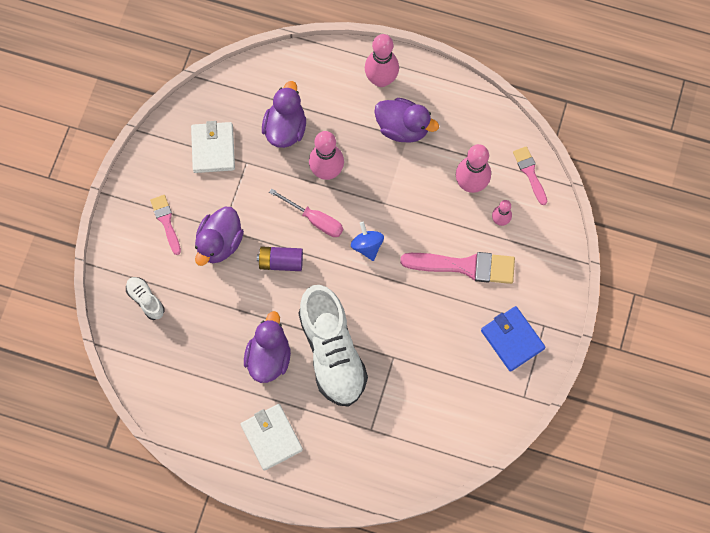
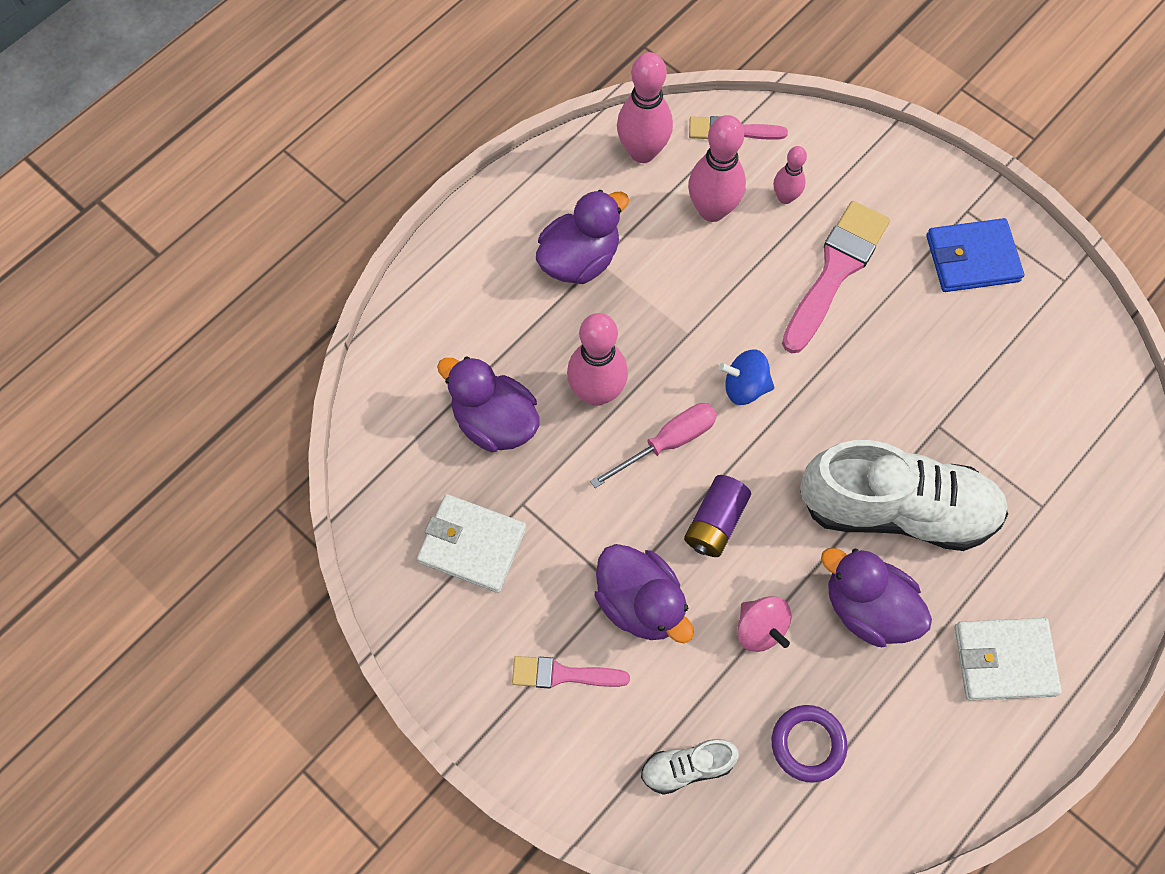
camera: 65 degrees left, 5 degrees down
(183, 354) = (808, 744): none -> purple ring
(233, 307) = (760, 629): none -> pink spinning top
(381, 79) = (487, 255): pink bowling pin -> pink bowling pin (642, 152)

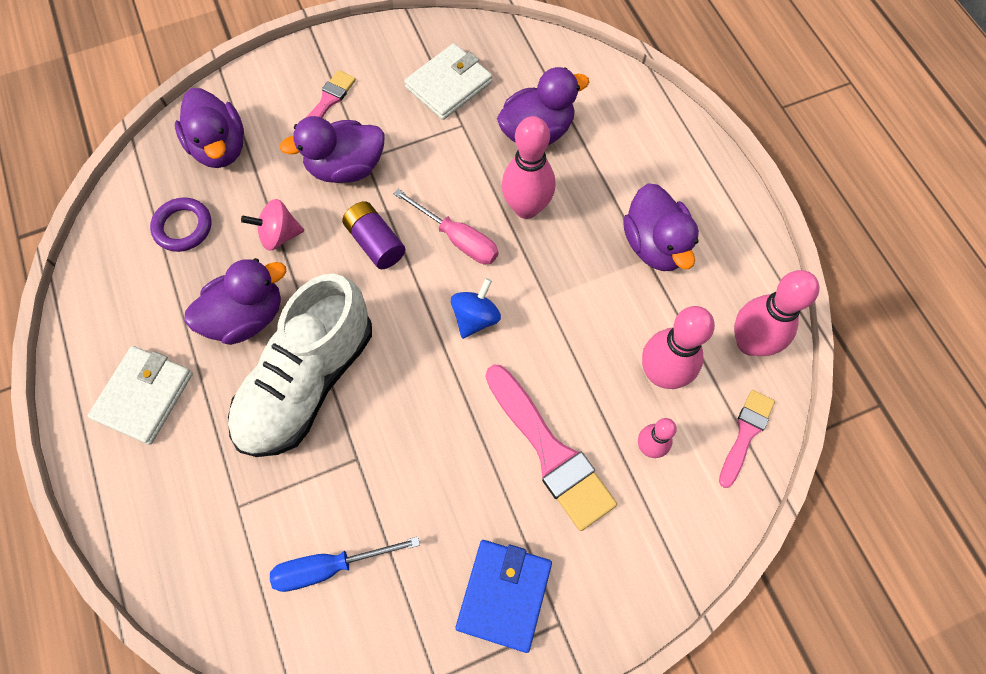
camera: 115 degrees right, 0 degrees up
(668, 443) = (457, 239): pink screwdriver -> pink screwdriver turned 45 degrees counterclockwise
(687, 767) = (220, 148): white shoe -> purple duck
(1038, 401) = (329, 566): none -> blue screwdriver

